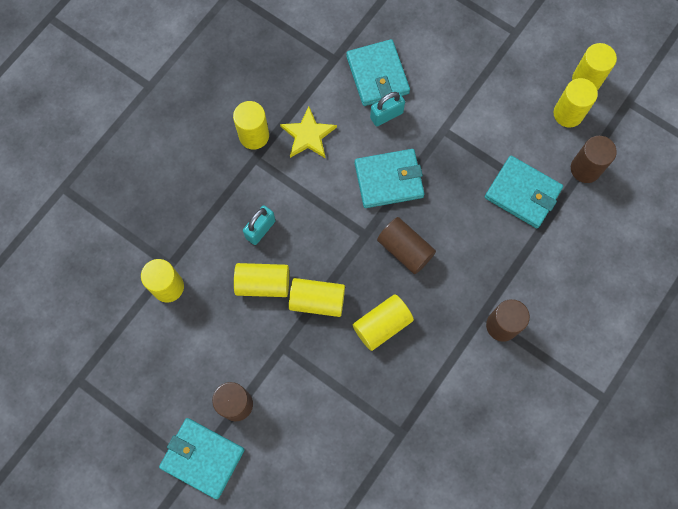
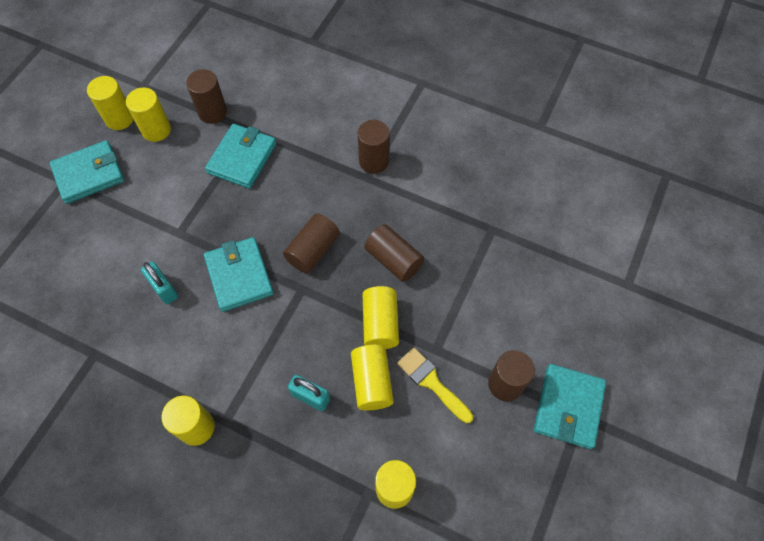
camera: 100 degrees left, 10 degrees down
(252, 336) = (431, 382): none -> yellow brush
(308, 135) = (192, 366): yellow star -> none
(377, 75) = (115, 305): turquoise wallet -> turquoise wallet (89, 174)
(382, 325) = (393, 260): yellow cylinder -> brown cylinder

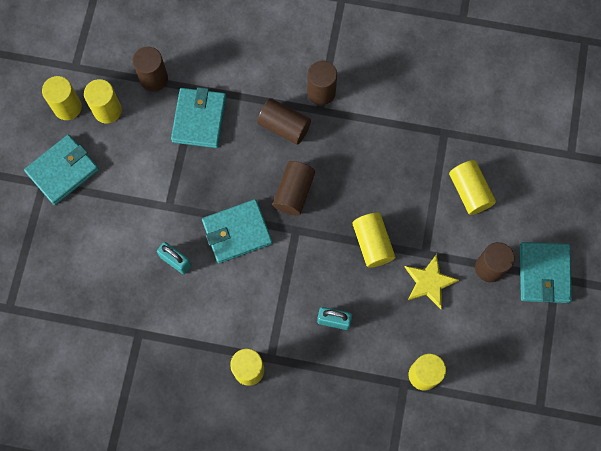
camera: 15 degrees left, 10 degrees up
(239, 276) = (237, 232): turquoise wallet -> turquoise wallet turned 75 degrees counterclockwise
(372, 382) = (380, 295): yellow cylinder -> yellow cylinder (469, 191)
(393, 260) = (367, 183): brown cylinder -> brown cylinder (284, 126)
(431, 382) = (429, 282): yellow brush -> yellow star

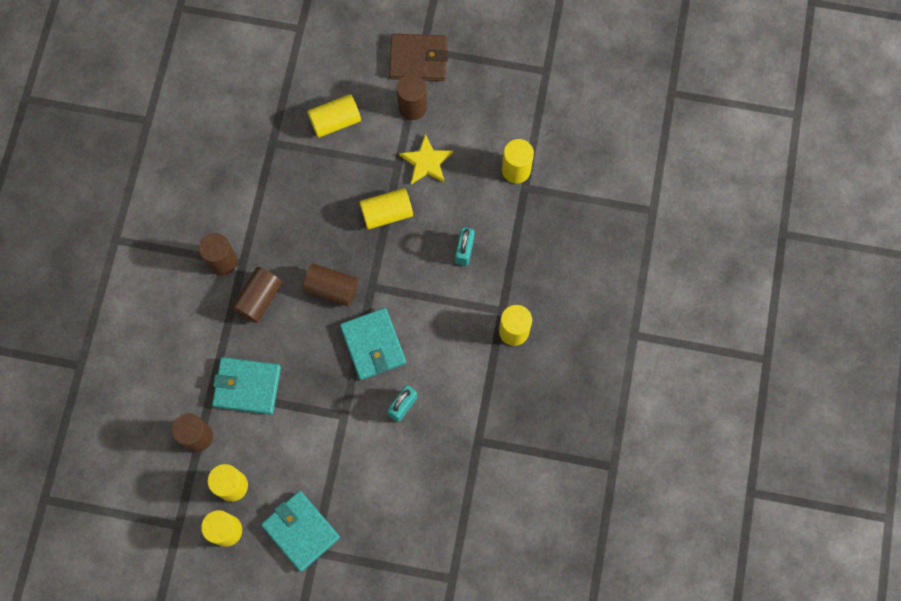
camera: 90 degrees left, 0 degrees up
(544, 273) = (418, 59): turquoise wallet -> brown wallet

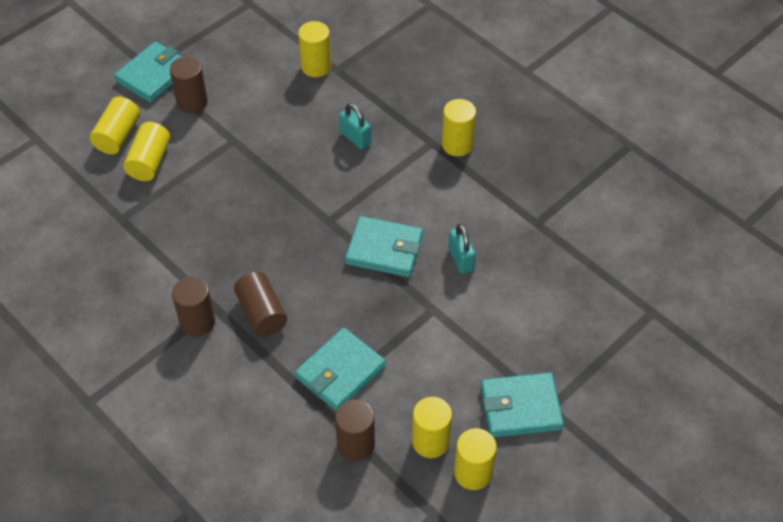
camera: 55 degrees left, 20 degrees down
(331, 289) = (303, 251): brown cylinder -> none
(387, 213) = (271, 172): yellow cylinder -> yellow cylinder (118, 135)
(418, 59) = (153, 75): brown wallet -> turquoise wallet
(426, 162) = (251, 120): yellow star -> none

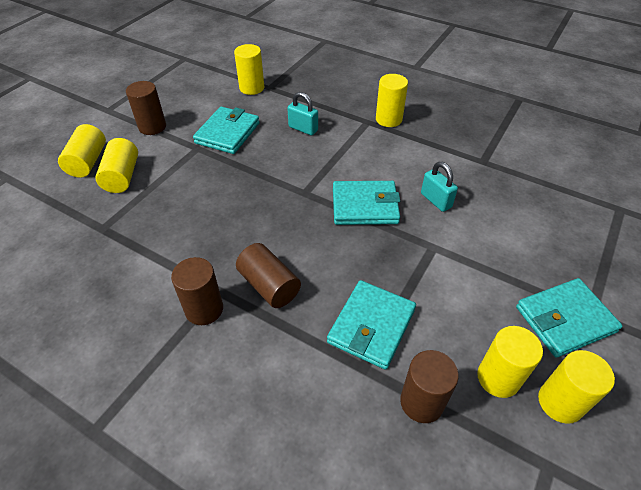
camera: 15 degrees left, 5 degrees down
(153, 75) = (113, 114): turquoise wallet -> turquoise wallet (227, 133)

